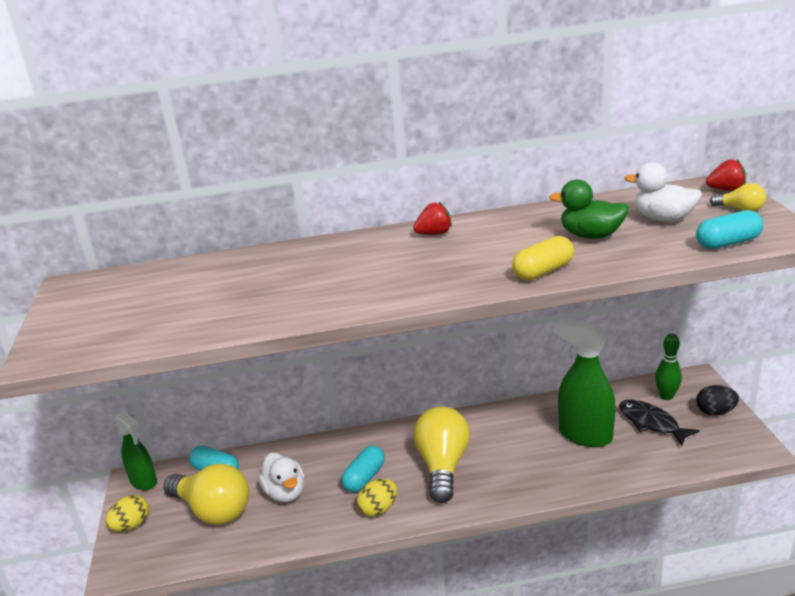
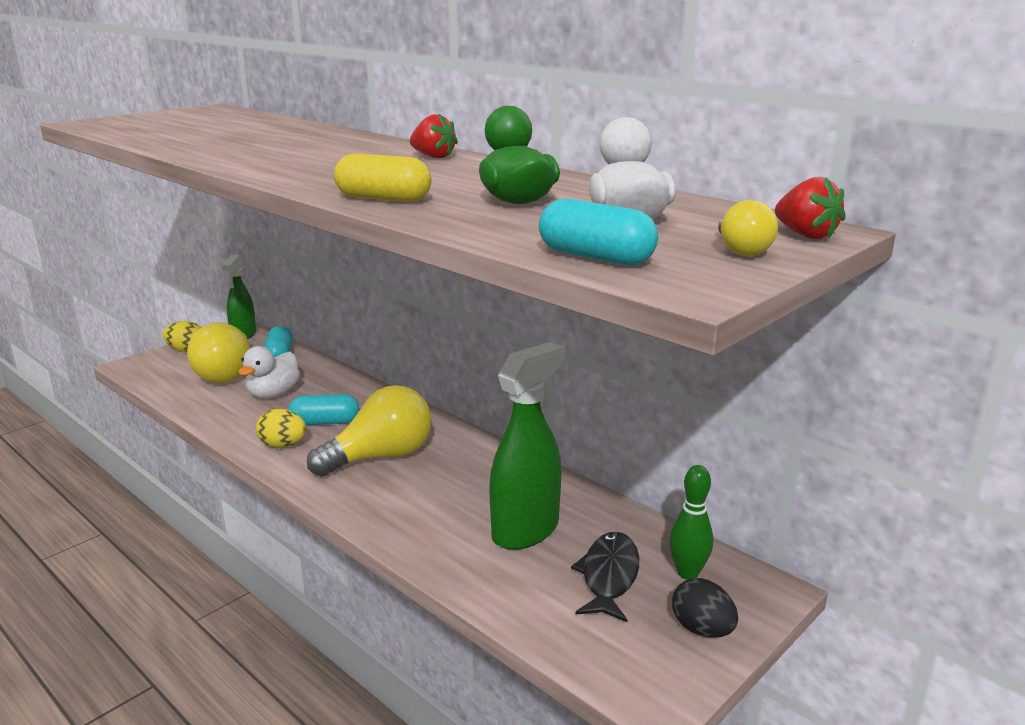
camera: 50 degrees right, 5 degrees down
(584, 435) = (526, 530): green spray bottle -> green spray bottle turned 45 degrees clockwise

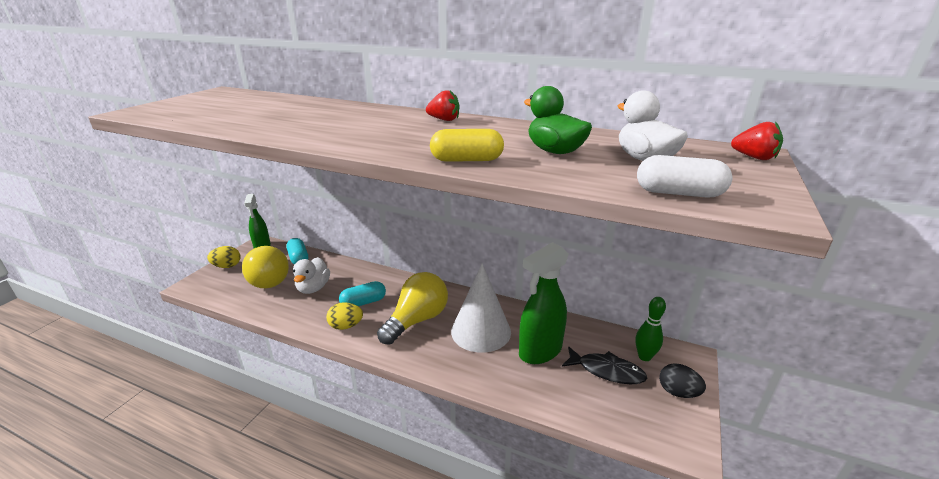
camera: 20 degrees left, 5 degrees up
(459, 488) = (481, 331): none -> white cone
(526, 530) = (540, 351): green spray bottle -> green spray bottle turned 150 degrees counterclockwise
(595, 257) = (678, 193): turquoise capsule -> white capsule
(609, 576) = (606, 371): black fish -> black fish turned 120 degrees clockwise
(741, 250) = (743, 174): yellow light bulb -> none

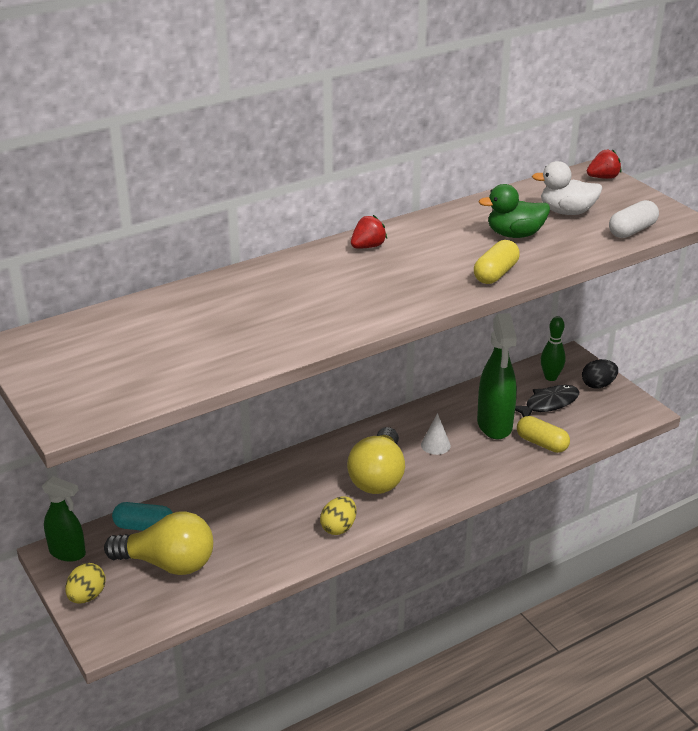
camera: 55 degrees left, 5 degrees up
(313, 288) = (234, 532): white duck -> none
(363, 302) = (307, 502): turquoise capsule -> none
(417, 320) = (378, 477): yellow light bulb -> yellow light bulb turned 150 degrees counterclockwise
(481, 331) = (435, 445): white cone -> white cone, size x0.44
(548, 390) = (542, 443): none -> yellow capsule

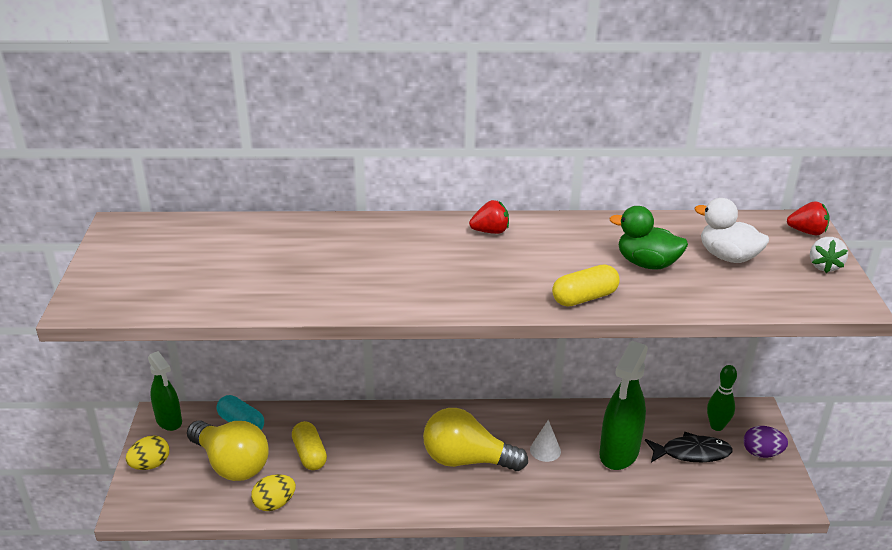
camera: 30 degrees right, 0 degrees up
(339, 527) = (392, 493): yellow egg -> yellow egg (274, 504)
(378, 477) = (467, 460): yellow light bulb -> yellow light bulb turned 60 degrees clockwise
(542, 443) = (651, 491): yellow capsule -> yellow capsule (310, 454)
(598, 385) = (761, 453): black egg -> purple egg
(632, 230) = (781, 299): white capsule -> none
(638, 199) = (824, 266): none -> white strawberry

